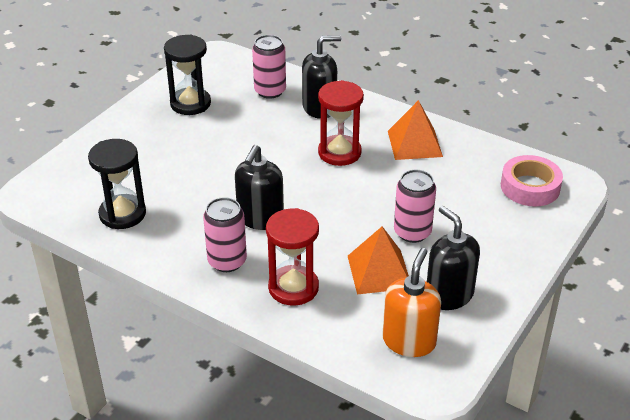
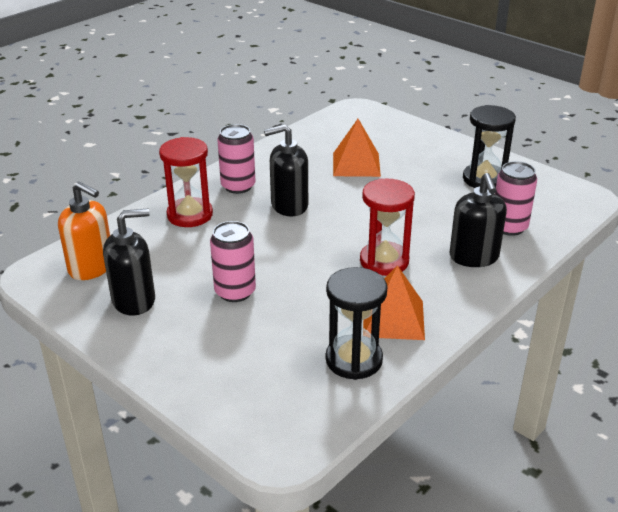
camera: 100 degrees right, 5 degrees down
(122, 214) = (317, 143): black hourglass -> black hourglass (354, 360)
(260, 218) = (289, 205): black soap dispenser -> black soap dispenser turned 45 degrees counterclockwise
(379, 271) = (187, 263): orange pyramid -> orange pyramid (356, 164)
(530, 187) = (283, 402): pink tape -> none

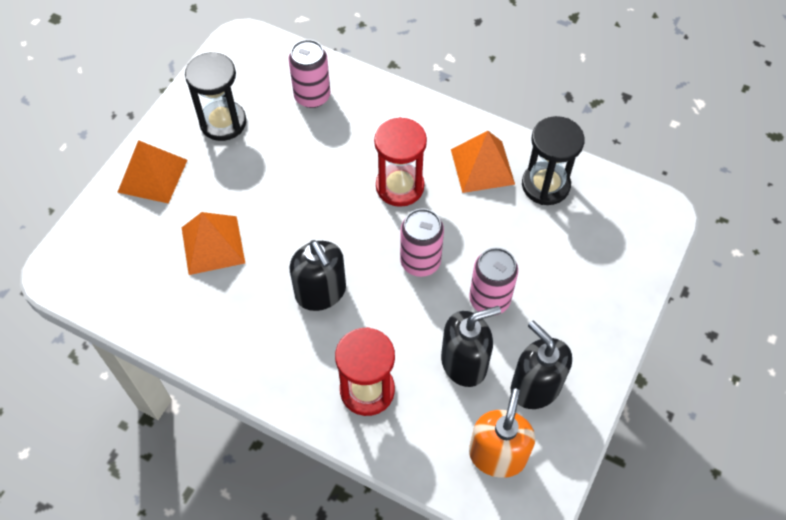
camera: 105 degrees left, 25 degrees up
(238, 186) = (291, 358): pink can -> pink can (420, 261)
(433, 145) = (152, 176): none -> orange pyramid
(474, 257) = (371, 119): black soap dispenser -> black soap dispenser (464, 363)

